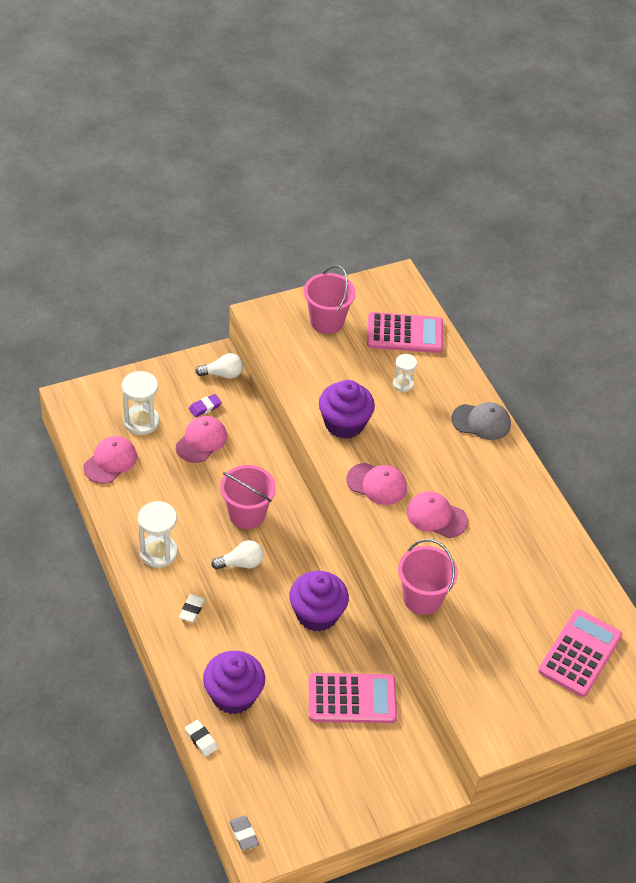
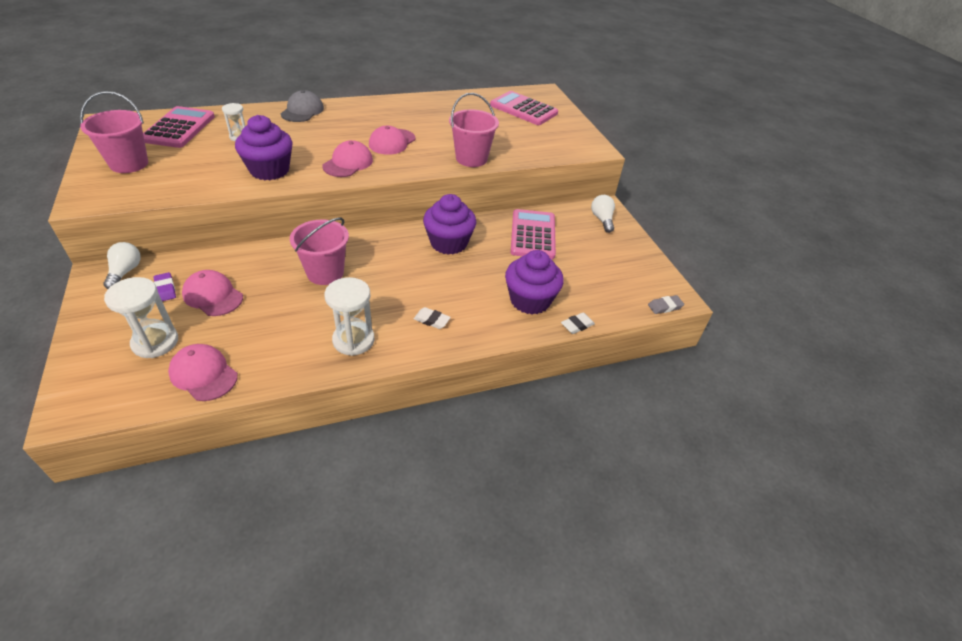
camera: 85 degrees left, 5 degrees down
(241, 563) = (383, 282): white light bulb -> white light bulb (602, 219)

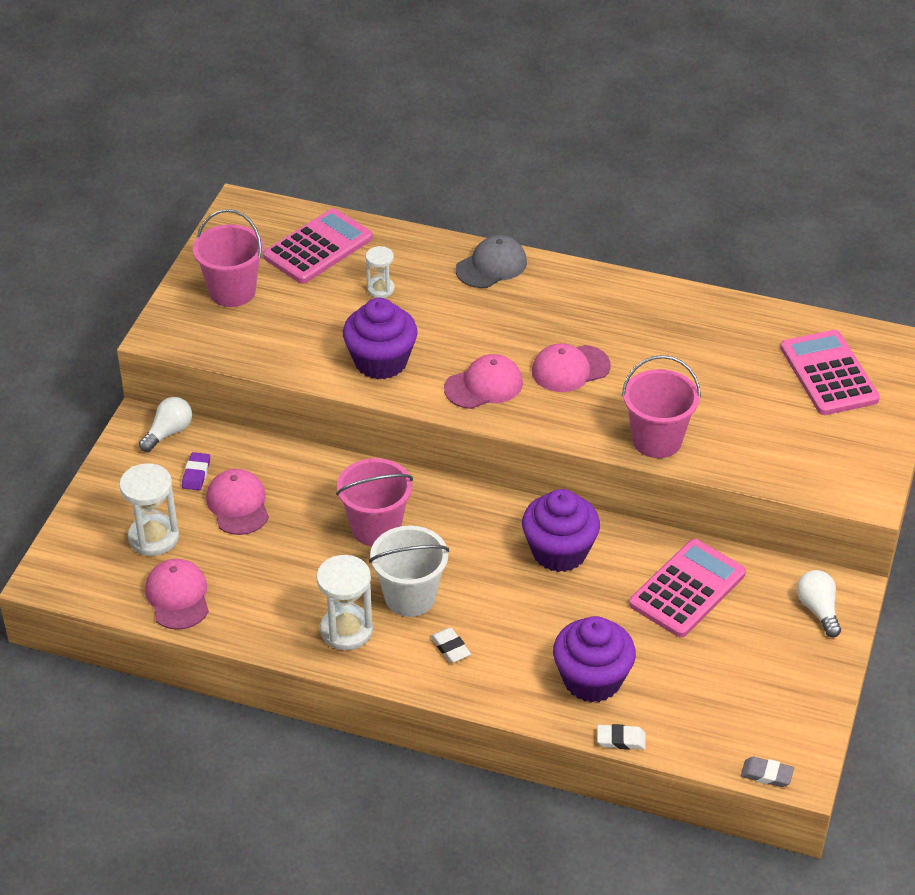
camera: 40 degrees right, 0 degrees up
(380, 302) = (410, 597): none -> white bucket
(602, 219) = (818, 610): white light bulb -> white light bulb turned 45 degrees counterclockwise

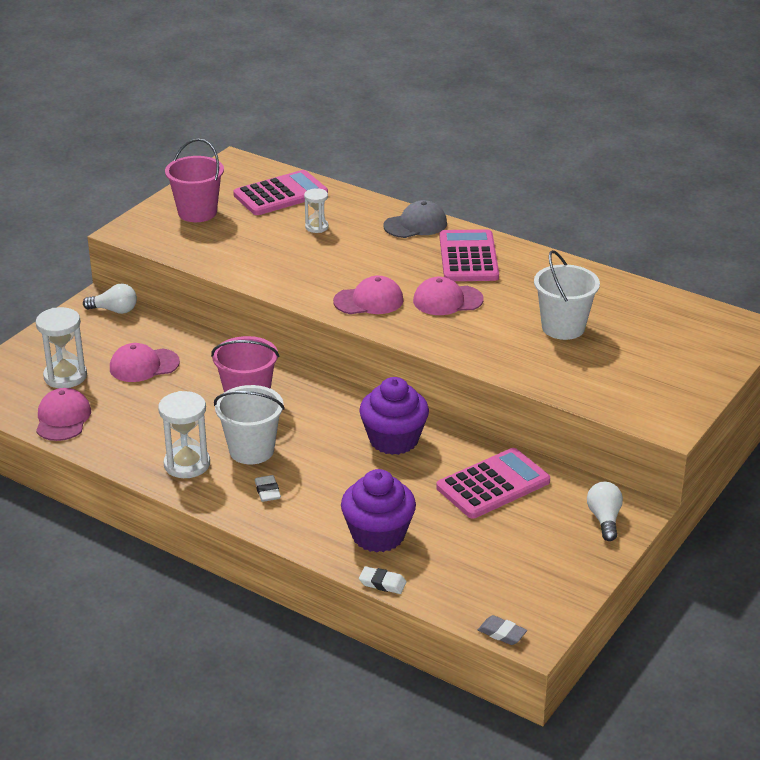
camera: 15 degrees right, 10 degrees down
(168, 432) = (114, 310): white light bulb -> white light bulb turned 45 degrees clockwise
(196, 474) = (121, 340): purple eraser -> none
(238, 505) = (144, 365): pink cap -> pink cap turned 105 degrees counterclockwise
(381, 361) = (292, 273): purple cupcake -> none
(657, 440) = (498, 359): pink bucket -> none
(709, 383) = (563, 327): none -> white bucket
(828, 374) = (672, 336): pink calculator -> pink calculator (468, 257)

